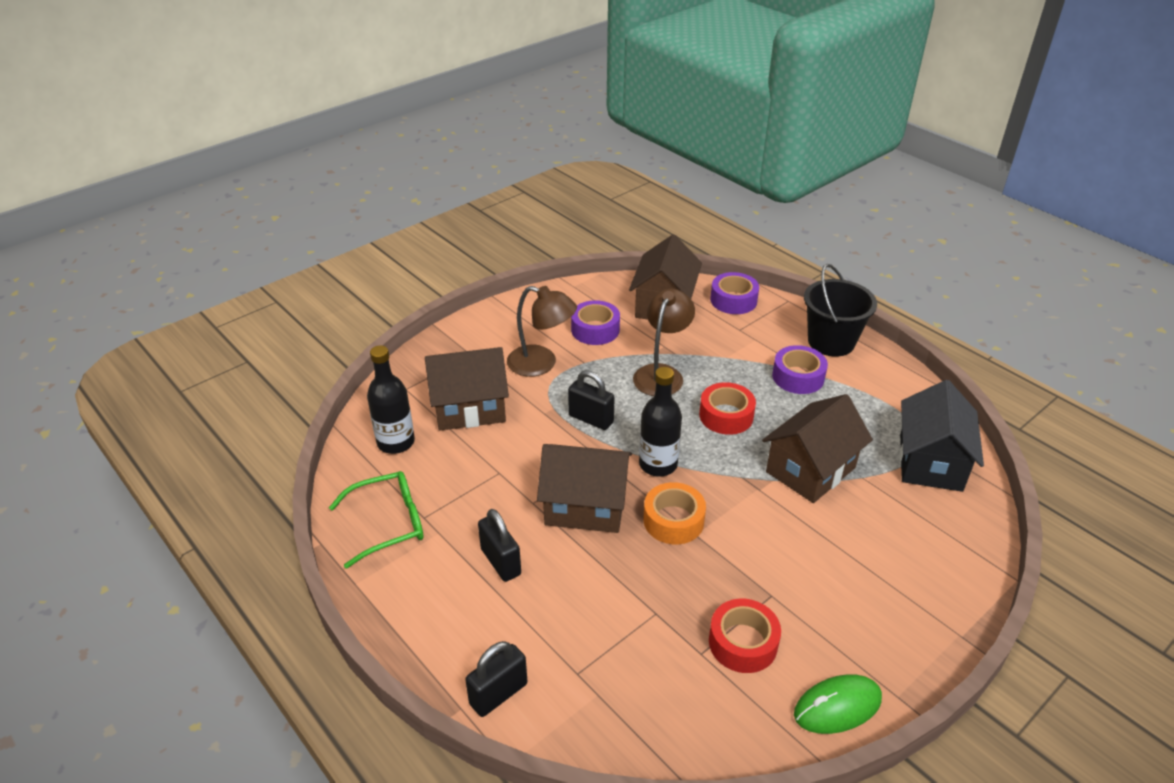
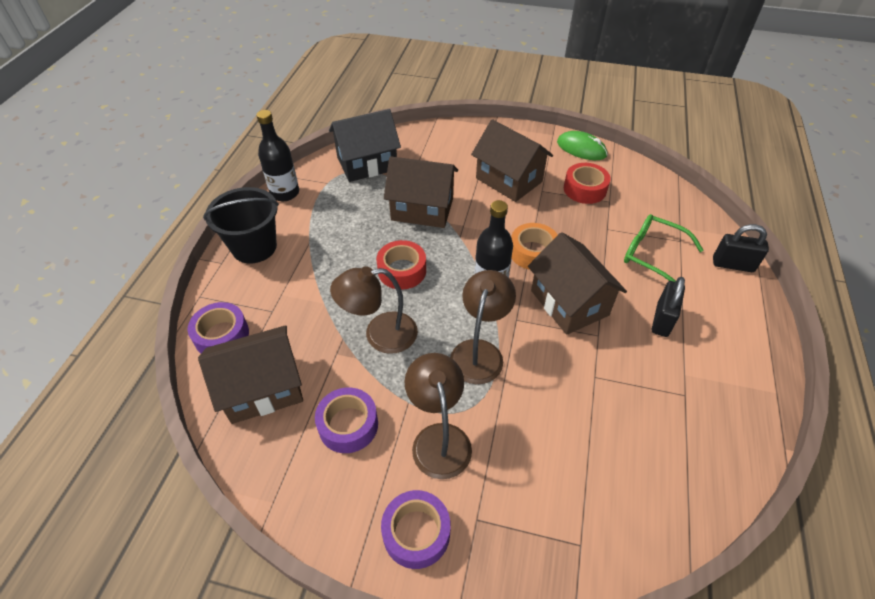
camera: 125 degrees left, 10 degrees up
(389, 523) = (716, 414): green glasses -> green glasses (652, 255)
(396, 442) = (648, 486): black bottle -> black bottle (285, 193)
(469, 408) = (550, 456): brown house -> brown house (509, 180)
(591, 419) = (479, 352): black padlock -> brown lamp
(798, 377) = (319, 249): purple tape -> purple tape (416, 533)

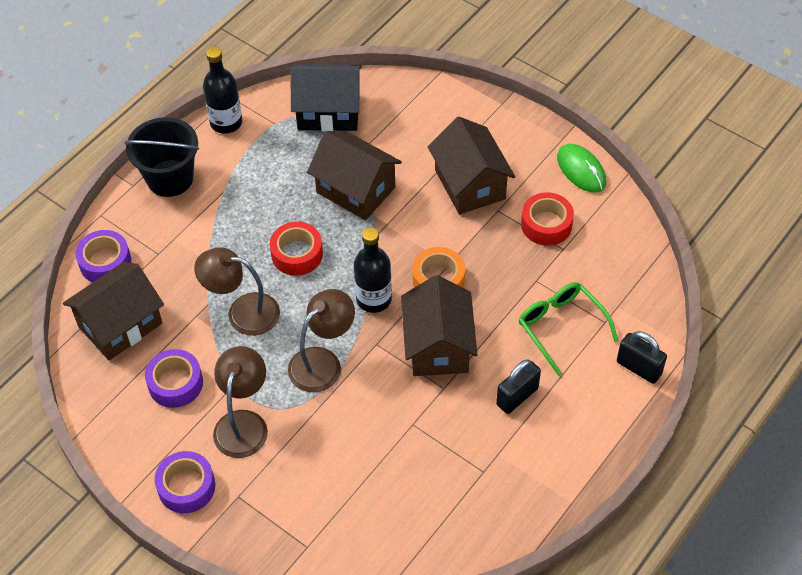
camera: 25 degrees right, 5 degrees up
(263, 388) = (120, 325): brown house -> brown house turned 45 degrees counterclockwise

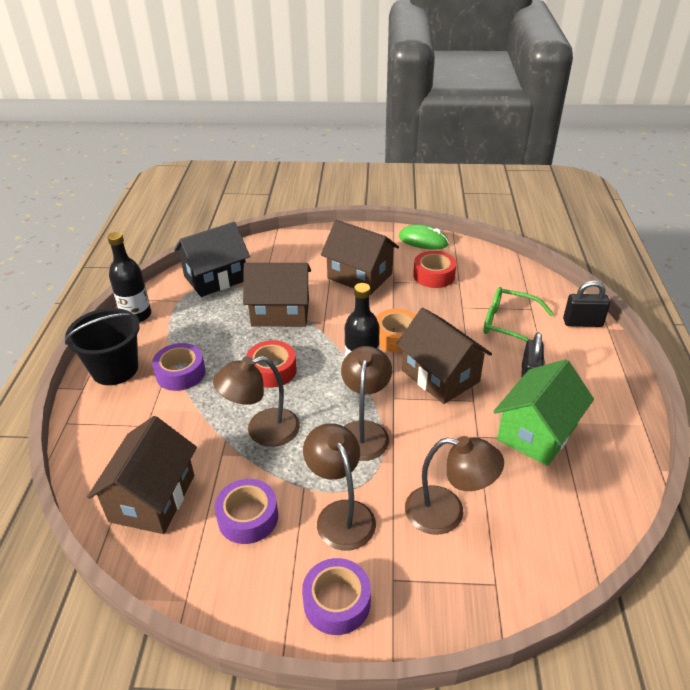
camera: 35 degrees left, 15 degrees down
(105, 262) = (98, 456): purple tape -> purple tape (180, 373)
(324, 472) = (447, 512): none -> brown lamp
(467, 451) = (536, 432): none -> green house

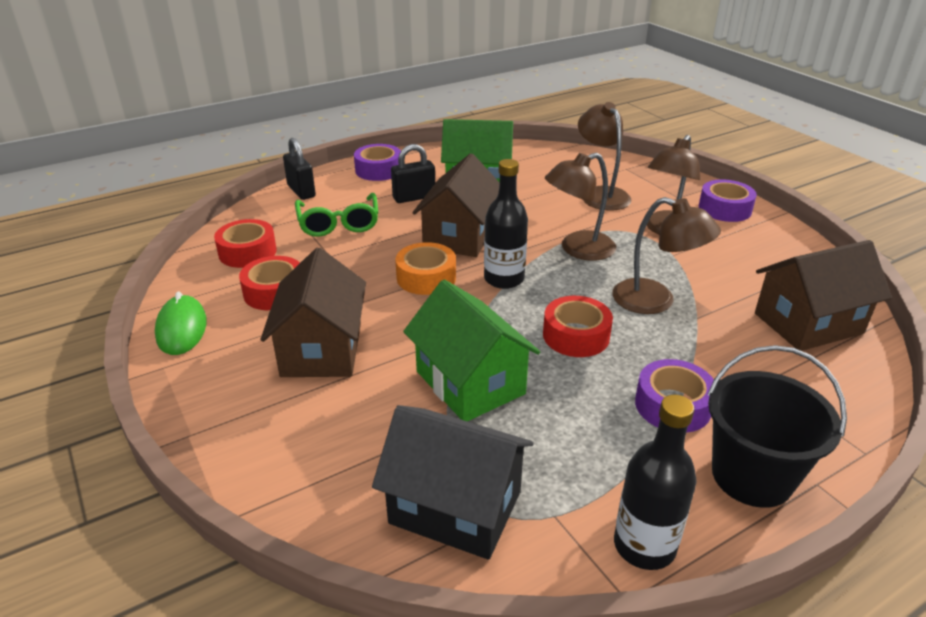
camera: 125 degrees left, 5 degrees down
(248, 517) = (736, 267): purple tape -> purple tape (378, 170)
(280, 312) = (470, 382): brown house -> green house
(494, 277) = (247, 252): none -> red tape

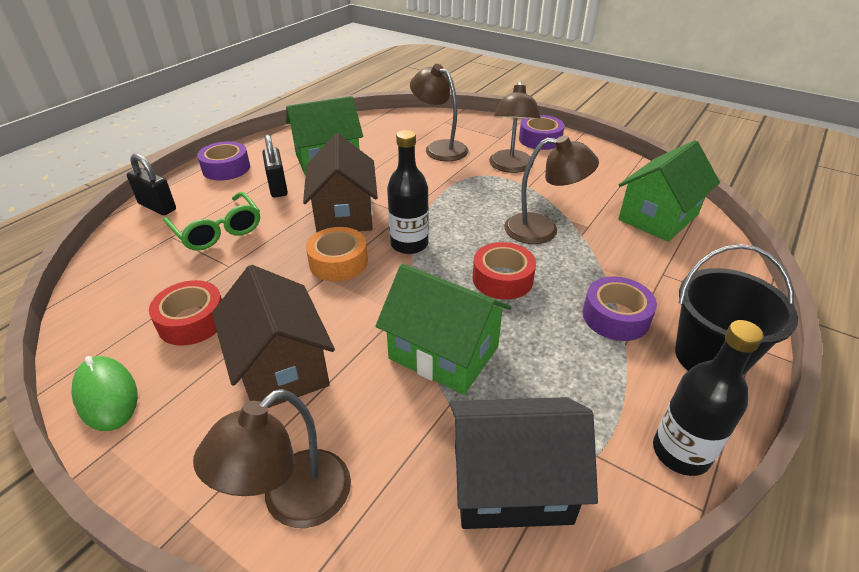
camera: 25 degrees left, 5 degrees up
(247, 252) = (135, 286): red tape -> none
(414, 197) = (278, 187): black padlock -> black padlock turned 60 degrees counterclockwise
(578, 249) = (453, 201): brown lamp -> brown lamp (293, 502)
(808, 323) = (658, 217): brown house -> green house

